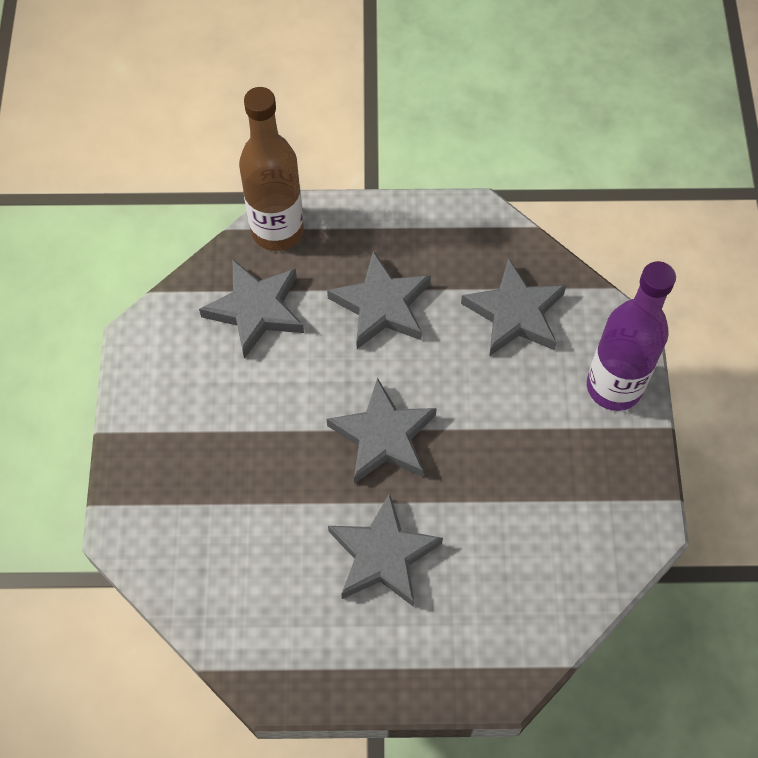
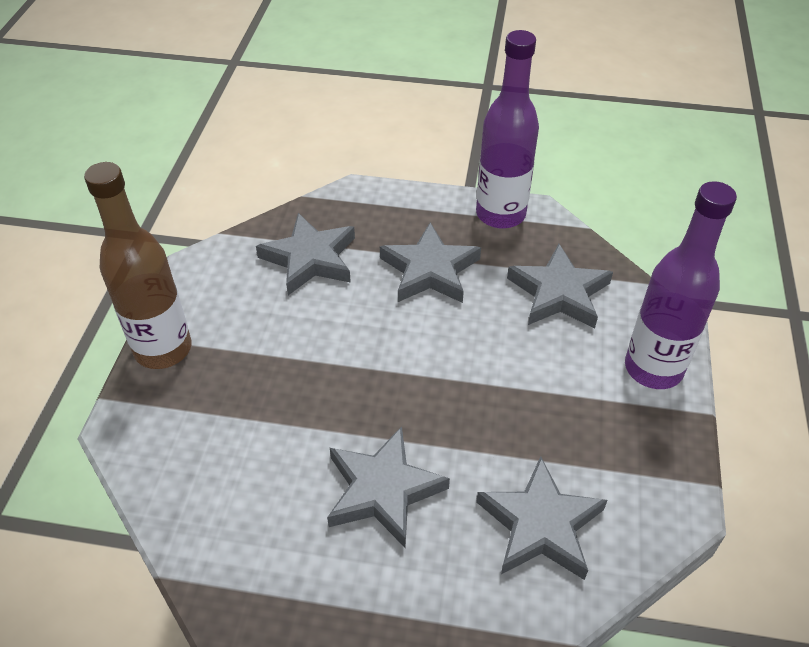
camera: 10 degrees right, 15 degrees down
(277, 230) = (346, 202): brown bottle -> brown bottle (163, 349)
(383, 437) = (407, 380): grey star -> grey star (540, 525)
(442, 223) = (500, 214): none -> purple bottle

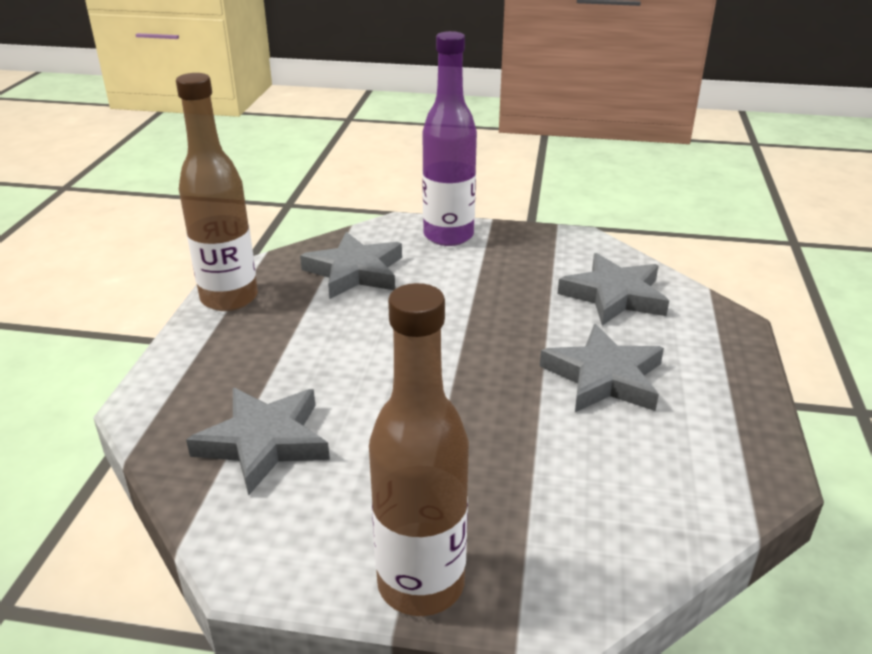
camera: 90 degrees left, 15 degrees down
(430, 270) = (307, 346): grey star -> none
(500, 214) = (229, 298): purple bottle -> brown bottle

